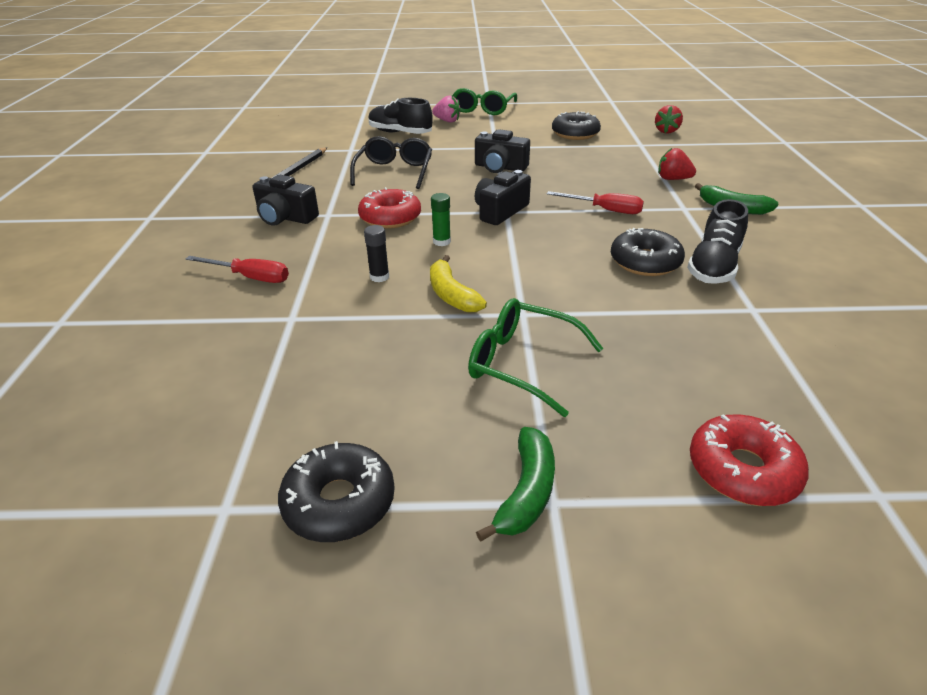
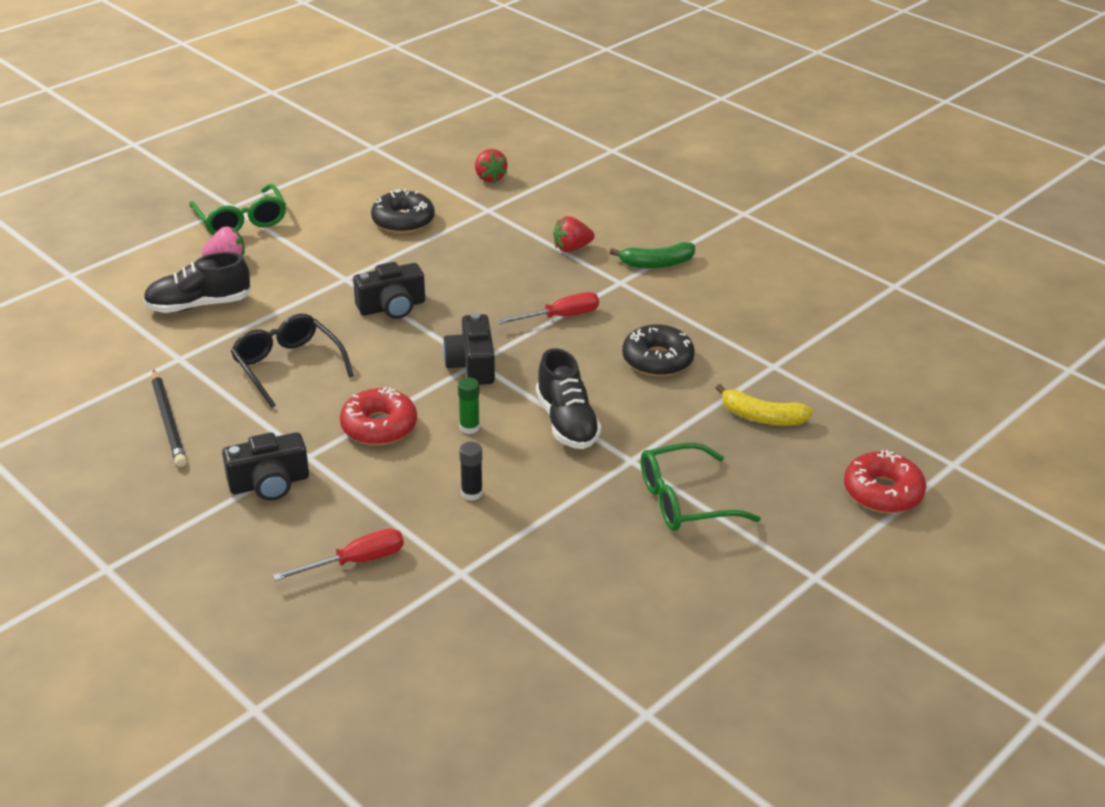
camera: 45 degrees left, 0 degrees up
(339, 502) = (706, 660): black donut -> none
(451, 294) = (556, 475): yellow banana -> yellow banana (761, 417)
(526, 492) = (795, 581): green banana -> none
(713, 266) = (709, 338): black shoe -> black shoe (567, 422)

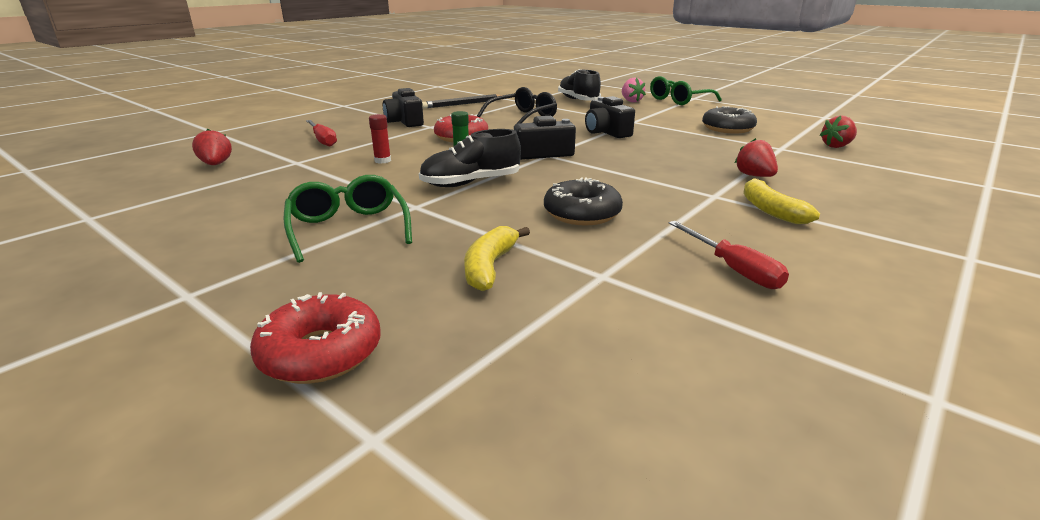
camera: 85 degrees right, 10 degrees down
(456, 653) = (216, 164): none -> red strawberry
(472, 493) = (382, 161): black glue stick -> red glue stick
(560, 317) = (631, 176): red screwdriver -> red screwdriver (733, 269)
(656, 263) = (770, 210): green banana -> yellow banana

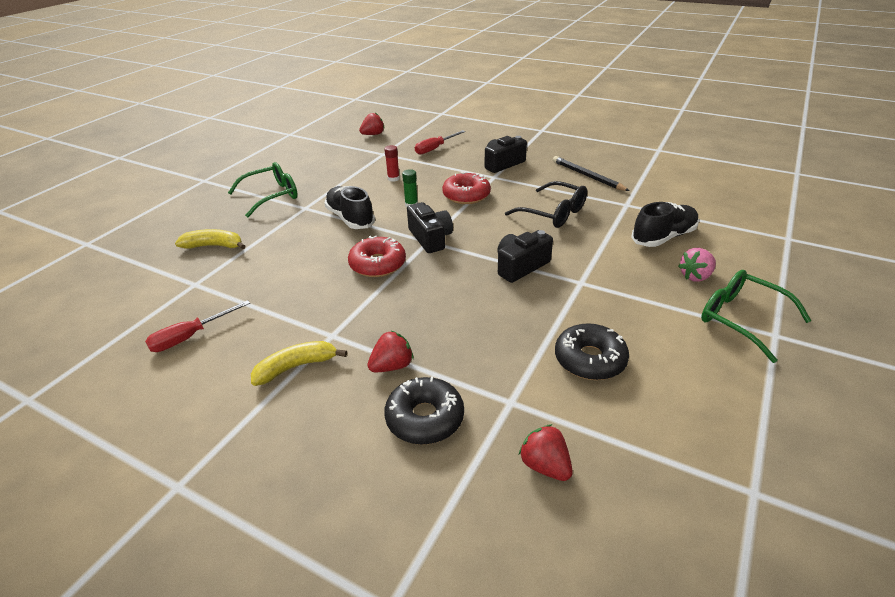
camera: 80 degrees right, 10 degrees up
(320, 353) = (146, 220): red donut -> red donut (377, 264)
(582, 213) = (291, 269): black donut -> black donut (425, 418)

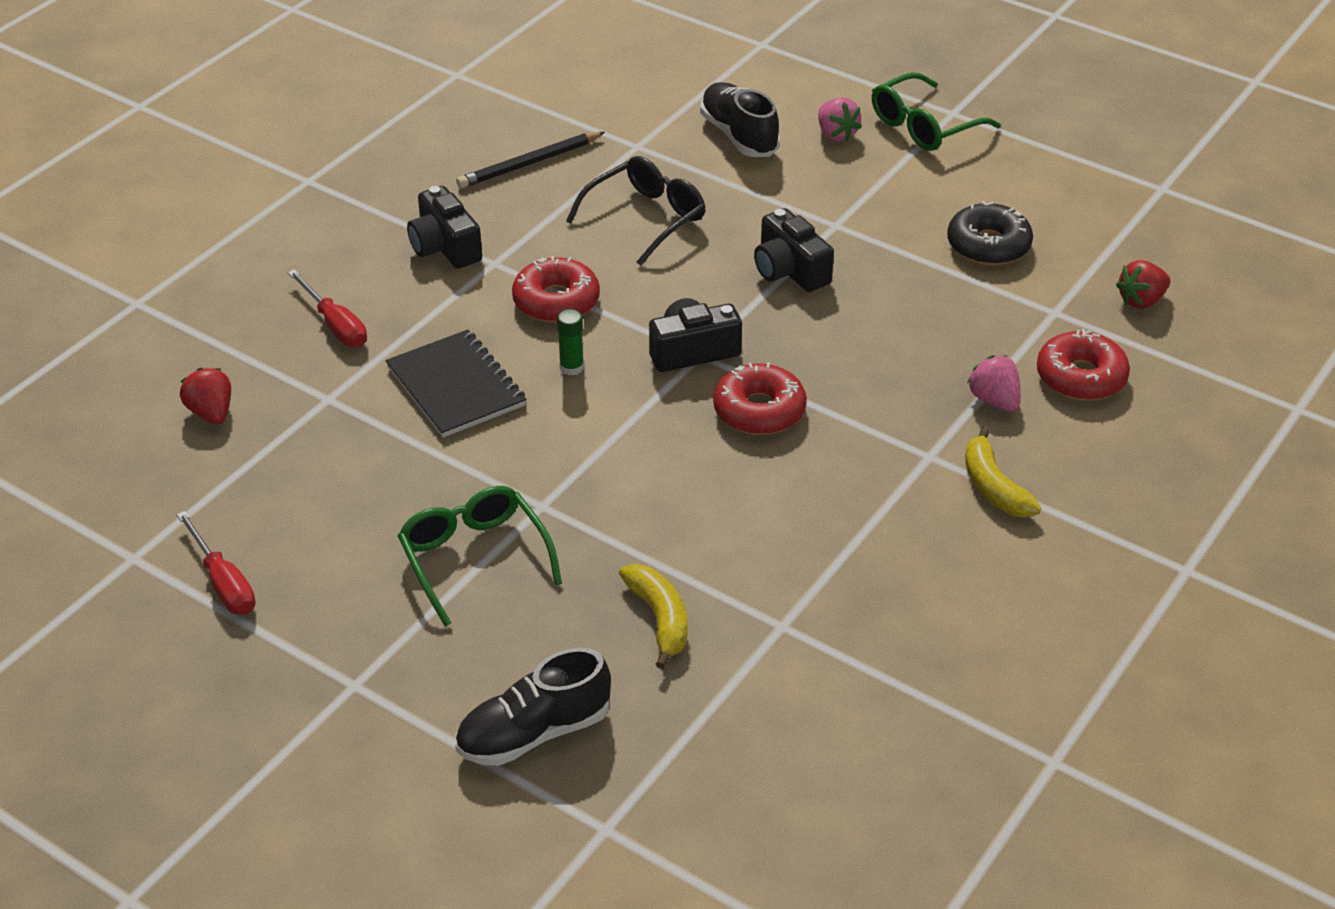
camera: 85 degrees left, 5 degrees up
(190, 337) = (923, 606): red screwdriver -> red screwdriver (223, 583)
(214, 246) = (659, 619): yellow banana -> yellow banana turned 150 degrees clockwise
(350, 218) = (601, 443): black shoe -> black shoe (534, 733)
(392, 366) = (994, 400): red strawberry -> pink strawberry
(393, 178) = (456, 386): red glue stick -> black notebook
(425, 418) = (1081, 377): black donut -> red donut

